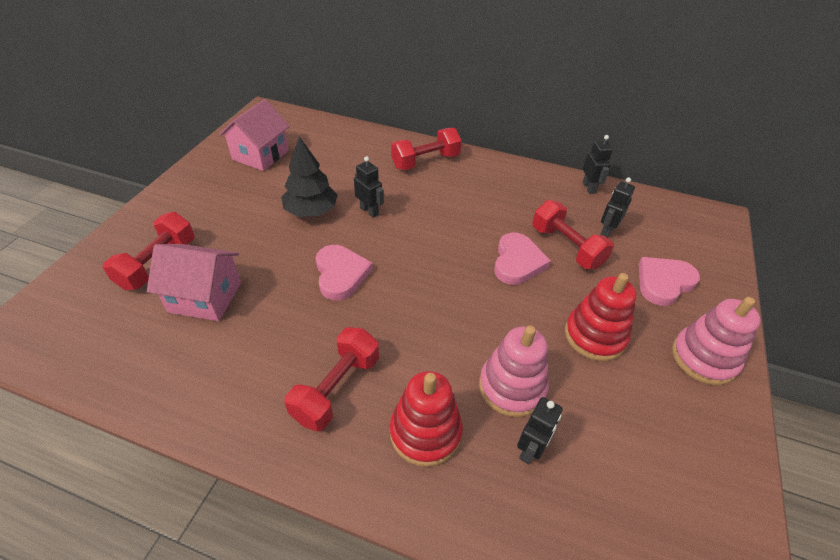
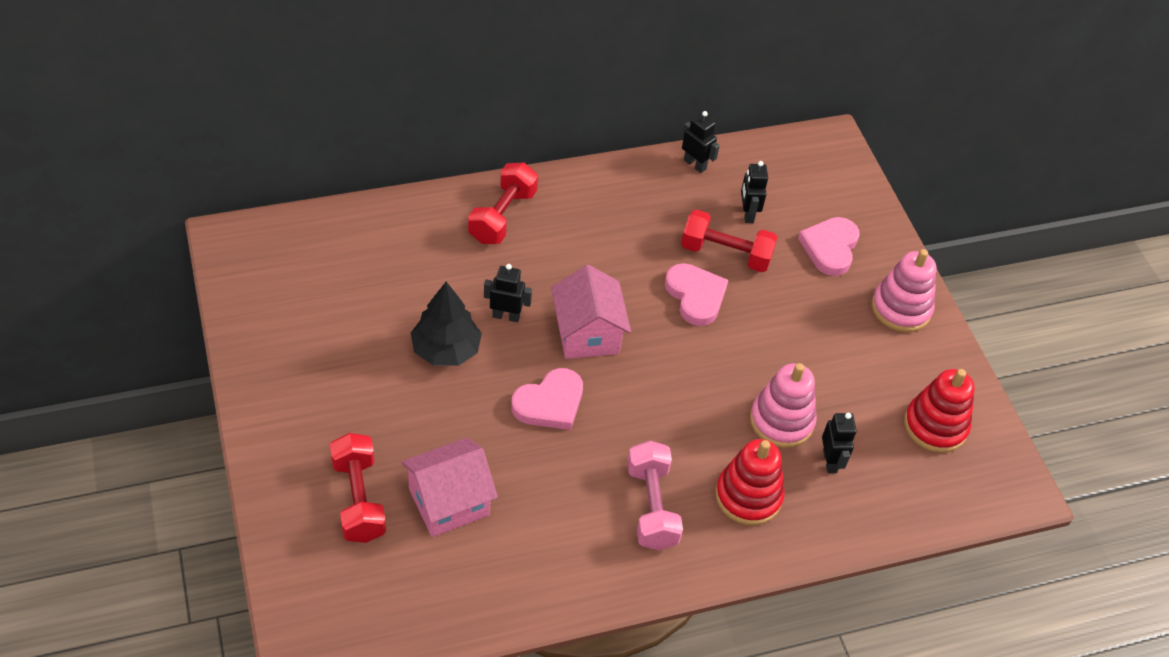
camera: 40 degrees left, 5 degrees up
(260, 155) = (305, 308): pink house -> pink house (587, 334)
(336, 388) = (651, 507): red dumbbell -> pink dumbbell
(341, 274) = (550, 403): pink heart -> pink heart turned 105 degrees clockwise
(595, 336) = (810, 336): red stacking toy -> red stacking toy (935, 426)

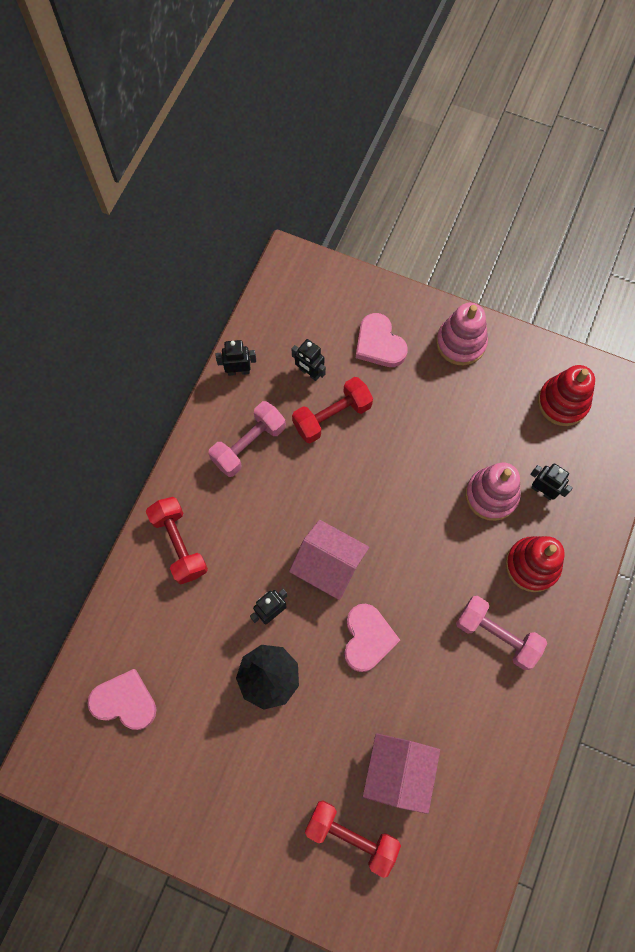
camera: 45 degrees left, 20 degrees up
(637, 211) = (248, 445): none -> pink dumbbell
(695, 296) = (352, 466): pink heart -> pink heart (125, 701)

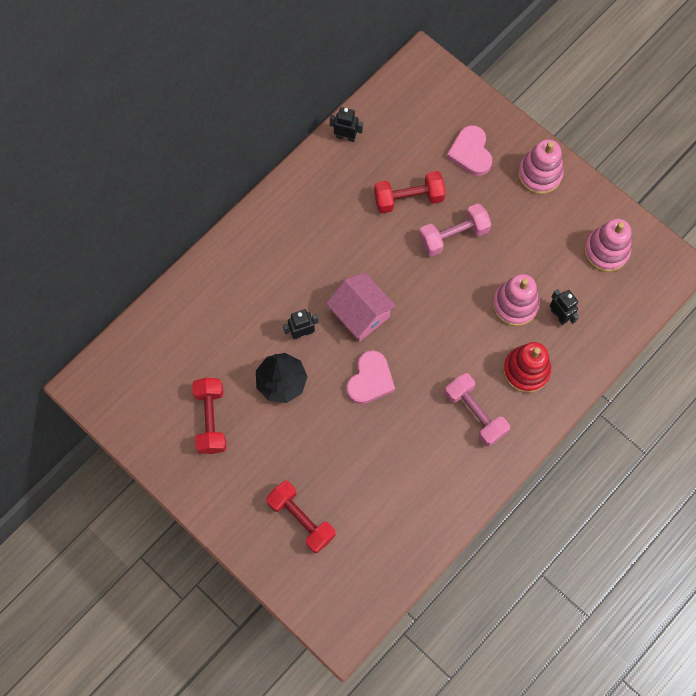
camera: 20 degrees right, 0 degrees up
(125, 701) = (164, 360): pink heart -> none
(179, 544) = (249, 257): red dumbbell -> red dumbbell (211, 419)
(248, 445) = (332, 198): pink dumbbell -> pink dumbbell (453, 236)
(309, 372) = (403, 157): black robot -> none
(398, 771) = (355, 486): pink house -> none
(562, 402) = (606, 251): red stacking toy -> pink stacking toy

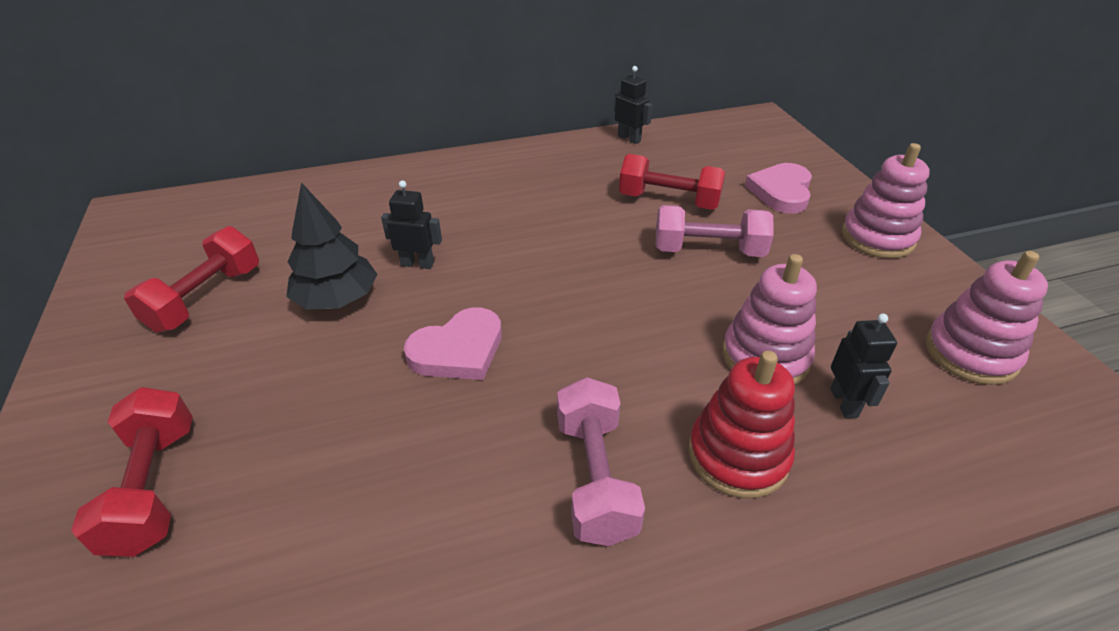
camera: 30 degrees right, 30 degrees down
(360, 314) = (512, 276): pink house -> none

